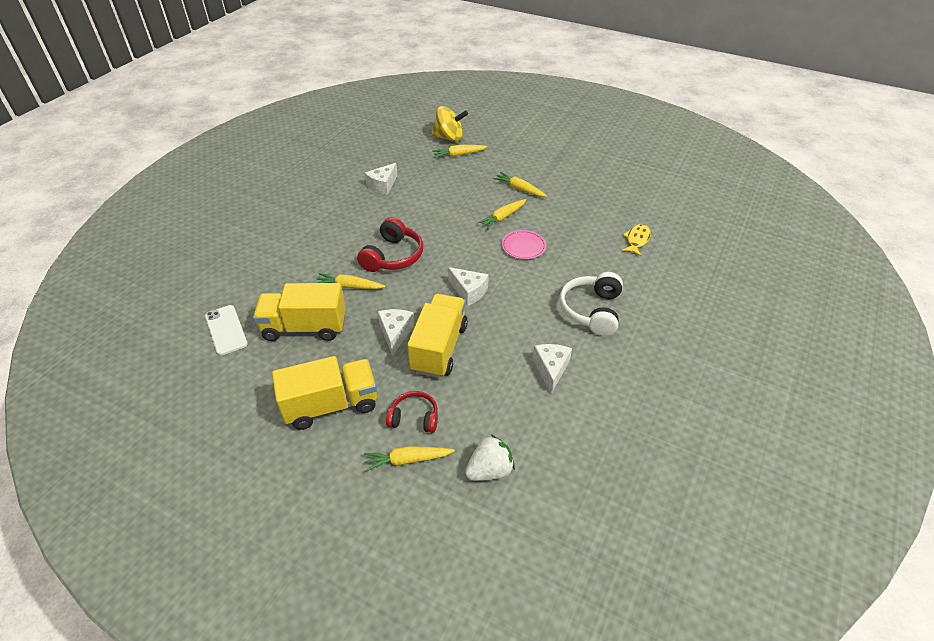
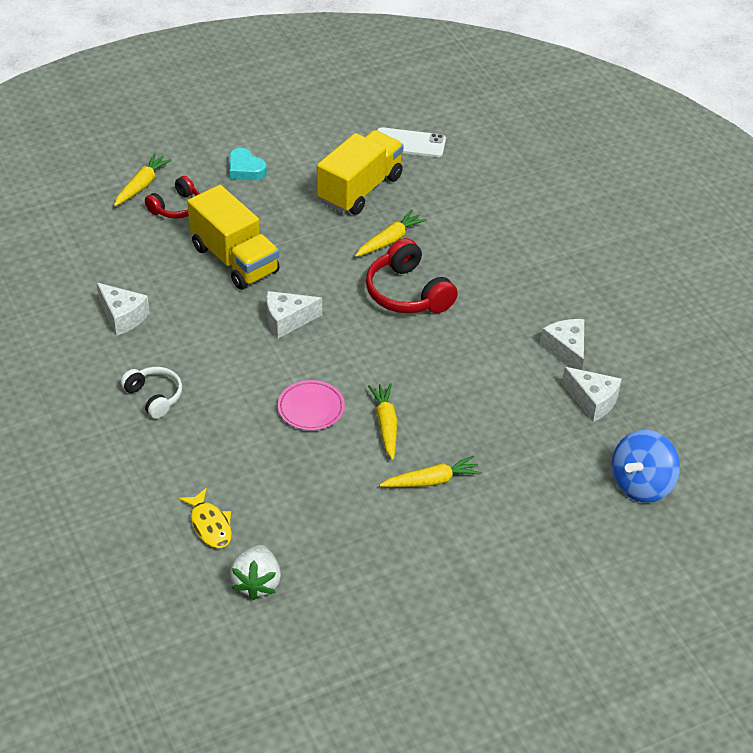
camera: 125 degrees right, 0 degrees up
(331, 405) = (245, 169): yellow truck -> turquoise heart
(395, 333) = (286, 241): white cheese -> white cheese (592, 401)
(449, 138) = (641, 484): yellow spinning top -> blue spinning top
(458, 155) = (580, 468): yellow carrot -> none
(489, 470) = (78, 222): white strawberry -> white strawberry (257, 583)
(591, 310) = (154, 397): white headphones -> white headphones, size x0.63

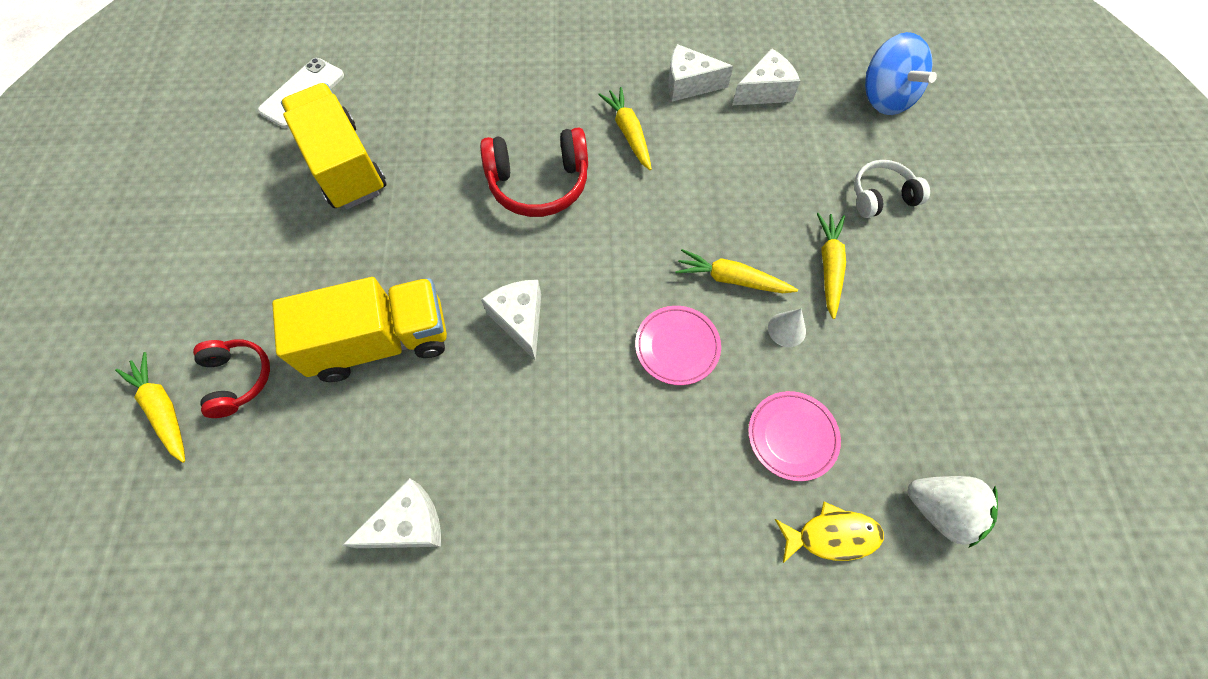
camera: 65 degrees left, 20 degrees up
(154, 397) = (581, 532): white headphones -> white headphones (881, 196)
(245, 169) = (224, 271): turquoise heart -> none
(273, 488) = (792, 436): none -> pink plate
(287, 320) = (520, 320): white cheese -> white cheese turned 150 degrees clockwise
(359, 467) = (786, 329): none -> white cone
(390, 240) = (446, 169): yellow carrot -> yellow carrot (628, 133)

